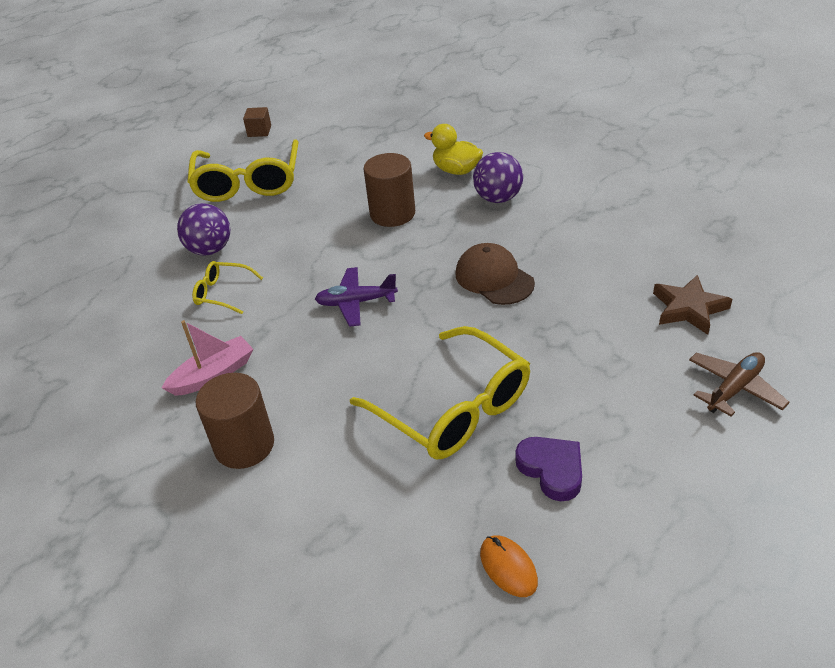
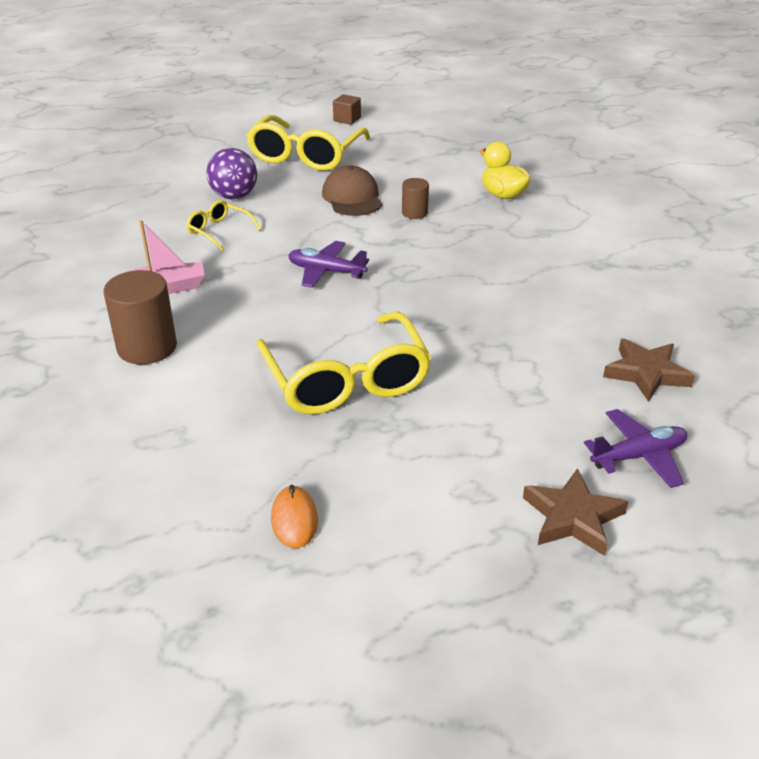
camera: 20 degrees right, 5 degrees down
(392, 213) = (414, 213): brown cylinder -> brown cylinder, size x0.55
(494, 278) = (468, 290): brown cap -> brown cap (352, 197)
(498, 198) = (525, 228): purple ball -> none
(552, 469) = (397, 458): purple heart -> none
(725, 467) = (572, 517): none -> brown star
(734, 389) = (638, 456): brown plane -> purple plane

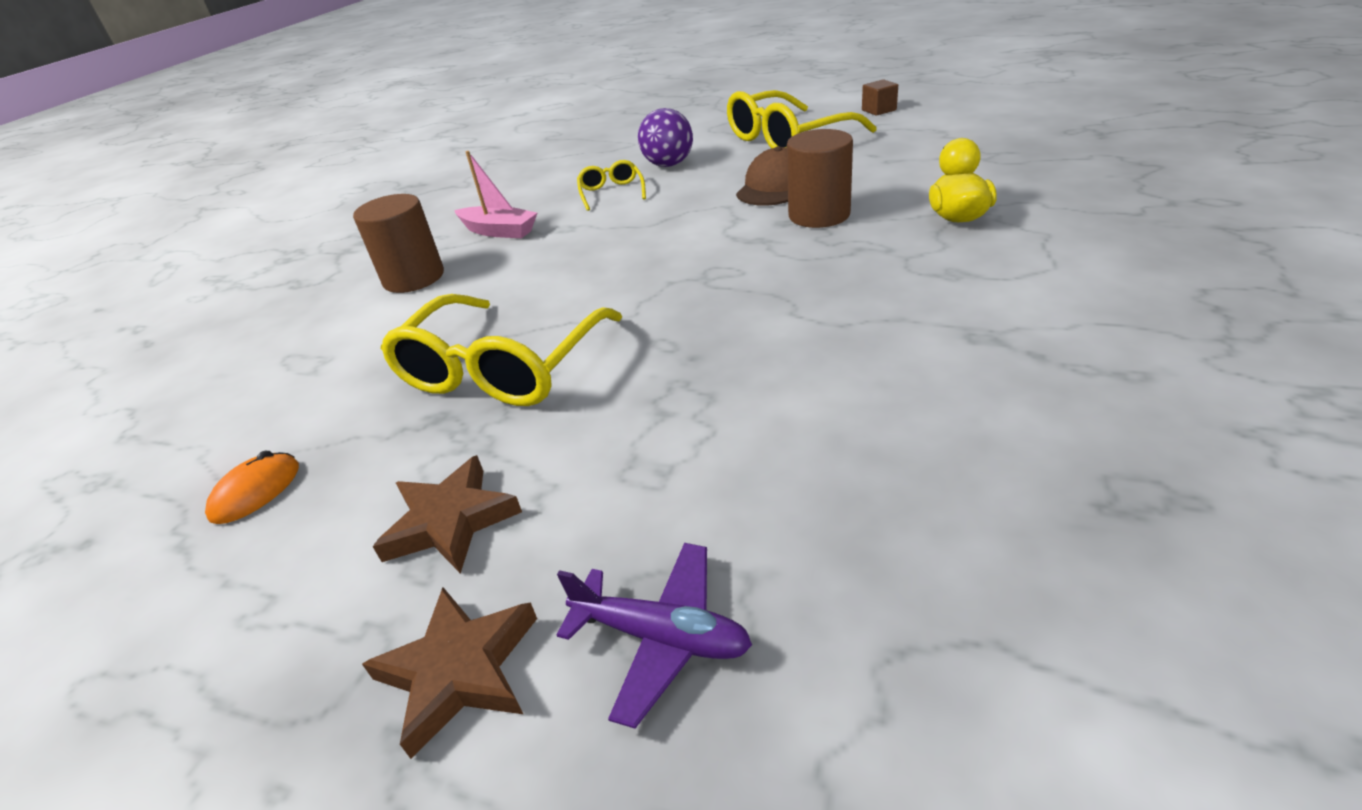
camera: 45 degrees right, 0 degrees up
(326, 271) = (644, 253): purple plane -> none
(414, 213) = (819, 215): brown cylinder -> brown cylinder, size x1.81
(646, 373) = (844, 517): brown star -> brown star (450, 521)

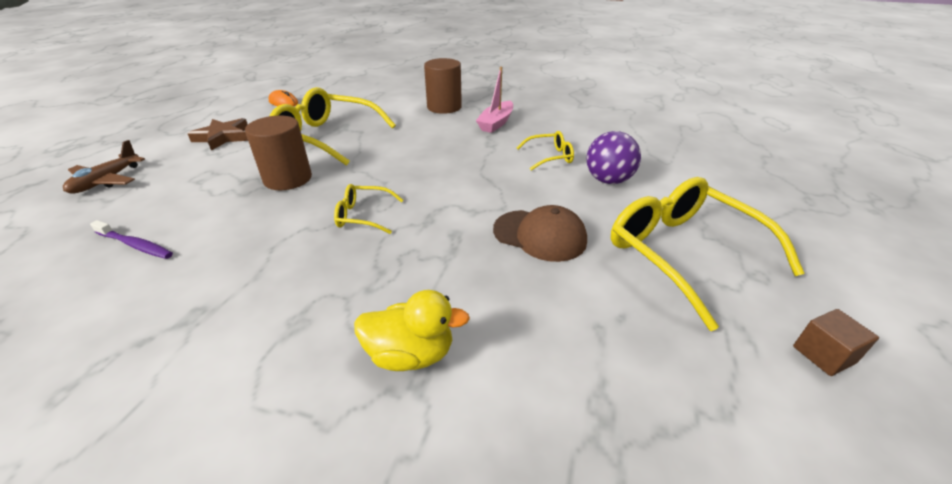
camera: 85 degrees right, 0 degrees up
(459, 670) = (145, 146): brown star -> none
(661, 637) = (106, 181): purple plane -> brown plane
(757, 279) = (363, 215): none -> yellow glasses
(819, 215) = (461, 256): brown cylinder -> brown cylinder (288, 179)
(878, 452) = (135, 245): none -> purple toothbrush

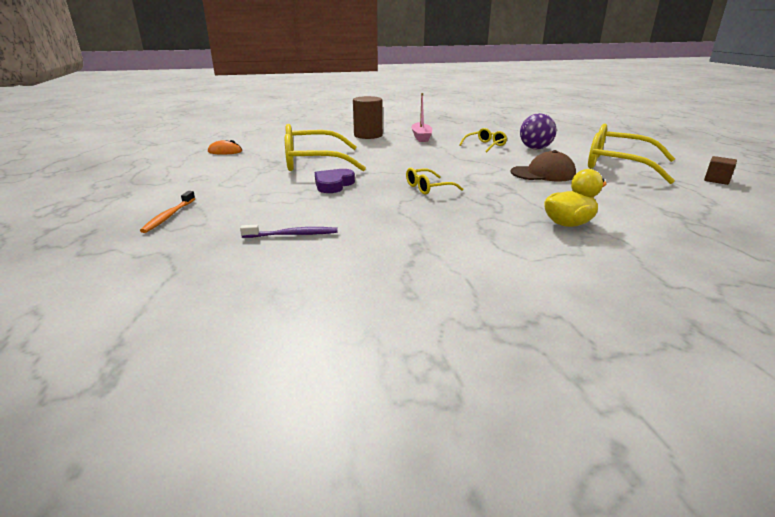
camera: 30 degrees left, 10 degrees down
(106, 181) = (169, 216): brown plane -> orange toothbrush
(223, 137) = (219, 176): brown star -> none
(288, 179) = (333, 184): brown cylinder -> purple heart

